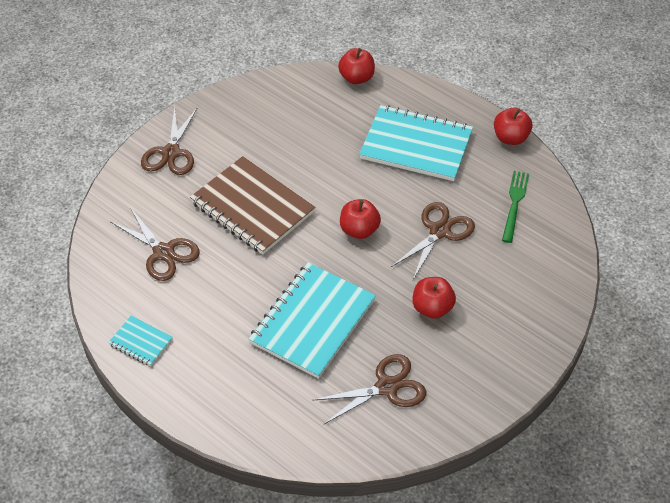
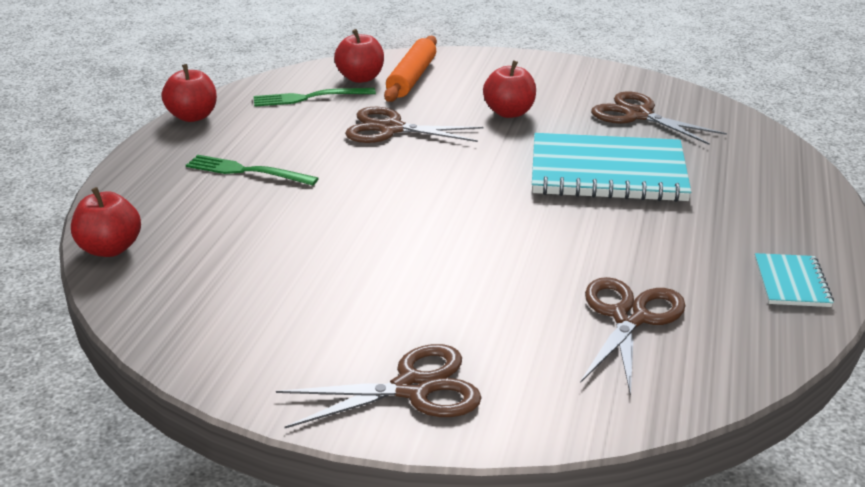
camera: 115 degrees left, 20 degrees down
(252, 207) = (466, 265): brown notebook -> none
(359, 230) = (434, 176): red apple -> red apple (360, 78)
(416, 145) = (245, 171): turquoise notebook -> green fork
(525, 273) = (411, 78): none -> orange rolling pin

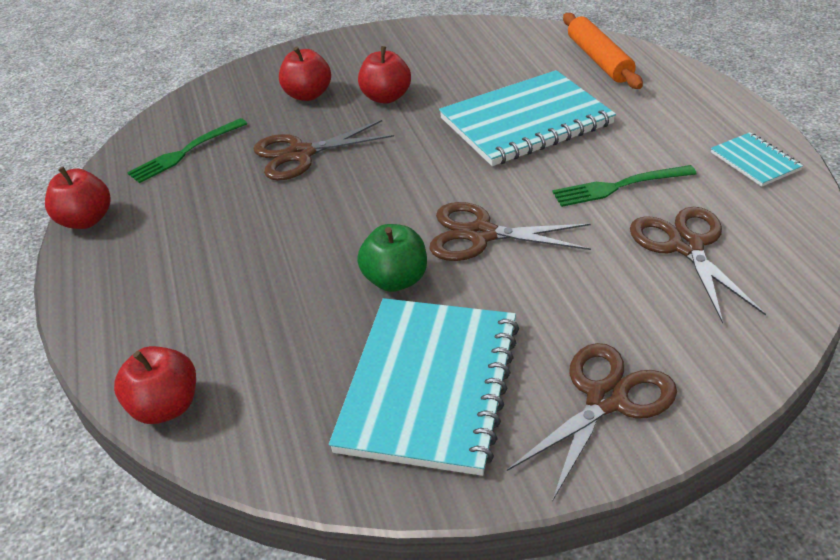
camera: 30 degrees left, 10 degrees up
(245, 171) = (210, 256): green fork -> green fork (617, 187)
(293, 317) = (429, 385): none -> turquoise notebook
(355, 240) = (395, 280): none -> green apple
(360, 78) = (213, 113): red apple -> red apple (308, 95)
(411, 78) = (261, 95): orange rolling pin -> orange rolling pin (599, 60)
(638, 115) = (491, 60): brown scissors -> brown scissors (481, 234)

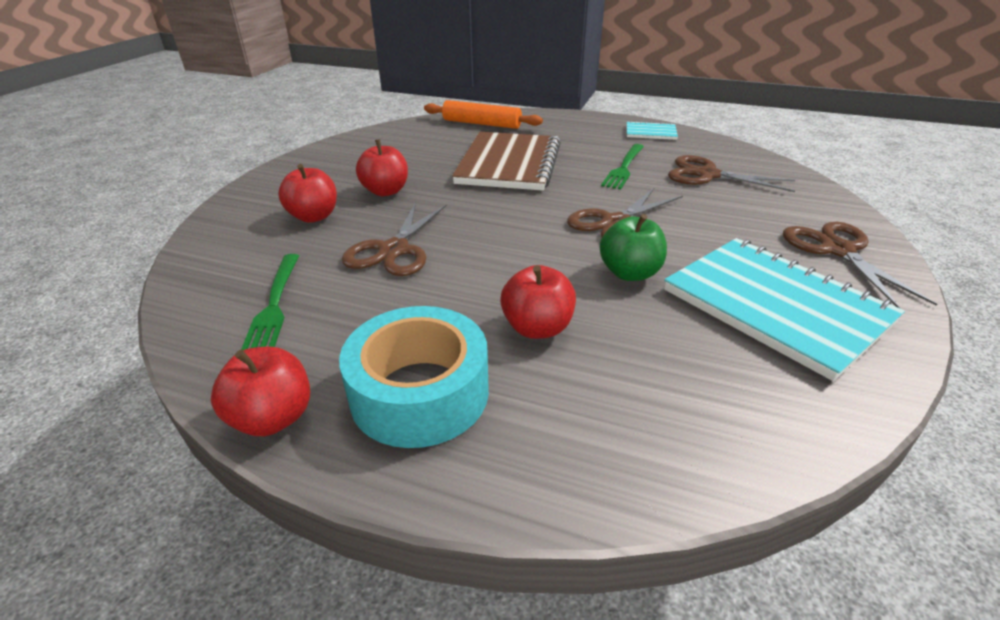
camera: 55 degrees left, 5 degrees down
(149, 258) = (419, 392): none -> turquoise tape
(165, 407) = (691, 470): red apple -> red apple (537, 328)
(525, 121) = (509, 164): turquoise notebook -> brown notebook

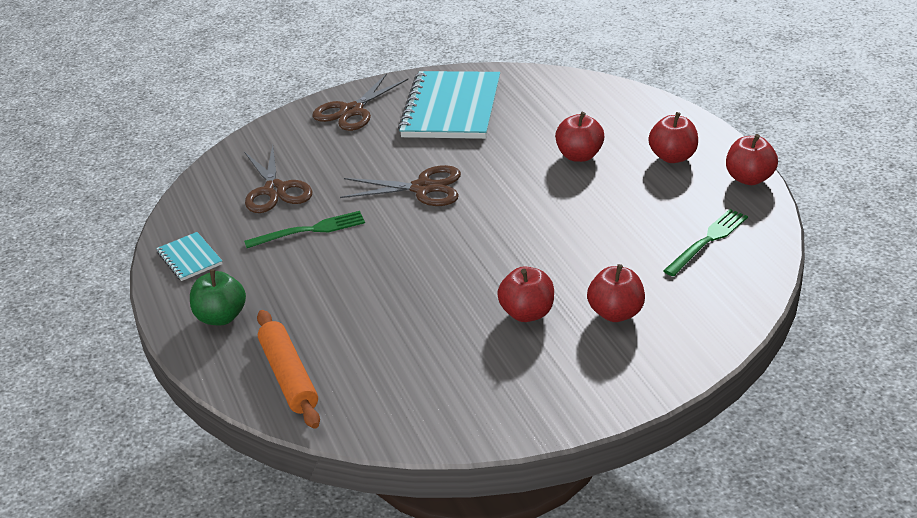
camera: 130 degrees left, 0 degrees up
(394, 250) = (593, 245): brown scissors -> none
(419, 392) = (673, 157): turquoise tape -> red apple
(509, 164) = (380, 289): brown notebook -> none
(629, 273) = (482, 156): green apple -> green apple (221, 317)

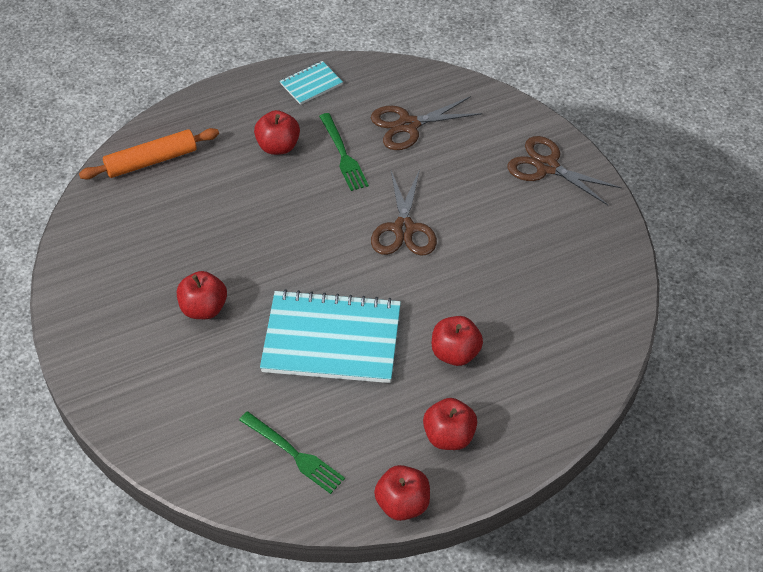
camera: 85 degrees right, 15 degrees up
(221, 317) = (230, 113): green apple -> none
(451, 108) = (551, 245): turquoise notebook -> turquoise notebook (331, 340)
(616, 313) = (193, 373): red apple -> red apple (278, 146)

